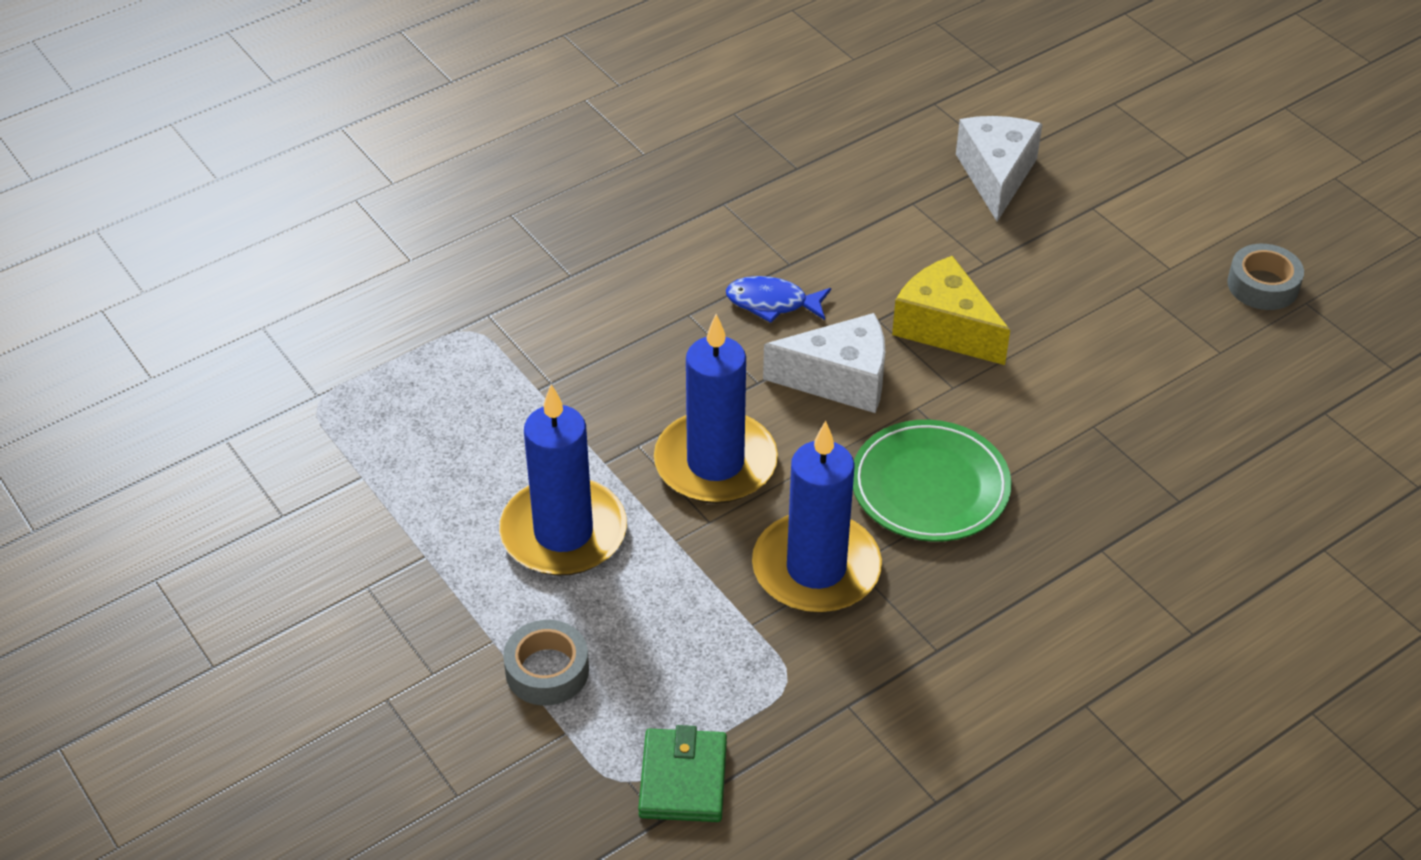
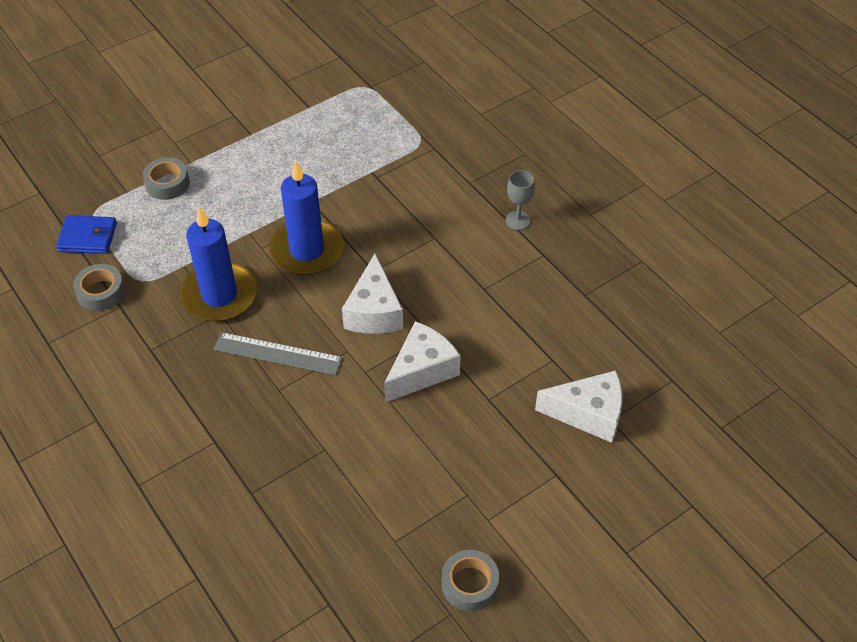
camera: 90 degrees right, 5 degrees up
(563, 532) = (260, 186): blue candle -> none
(654, 226) = (518, 220): none -> grey goblet
(683, 779) = (88, 237): green wallet -> blue wallet
(772, 303) = (445, 279): blue fish -> none
(817, 738) = (101, 292): none -> grey tape
(930, 486) = (278, 353): green plate -> grey ruler
(945, 327) = (422, 371): yellow cheese -> white cheese

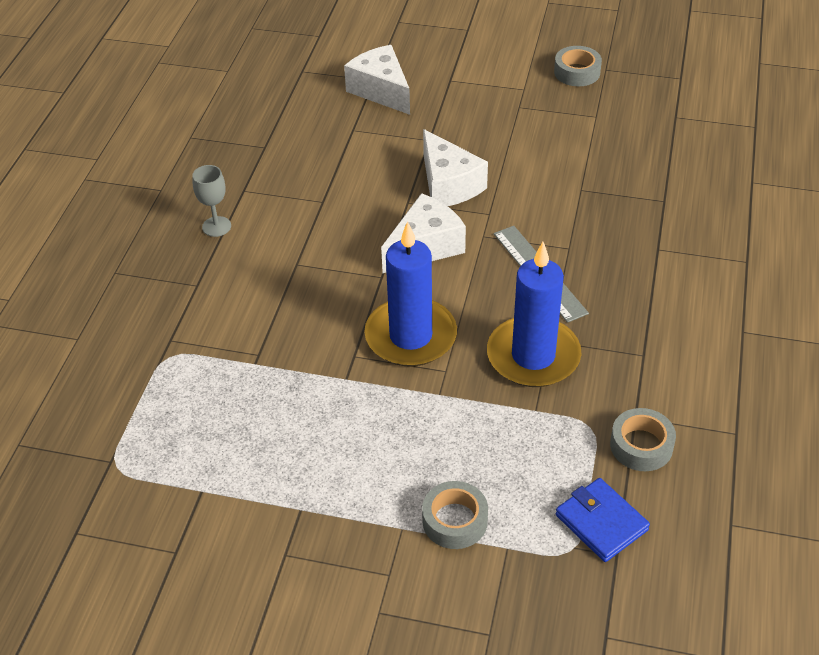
camera: 130 degrees left, 5 degrees down
(422, 371) = (448, 185): white cheese -> white cheese turned 120 degrees counterclockwise

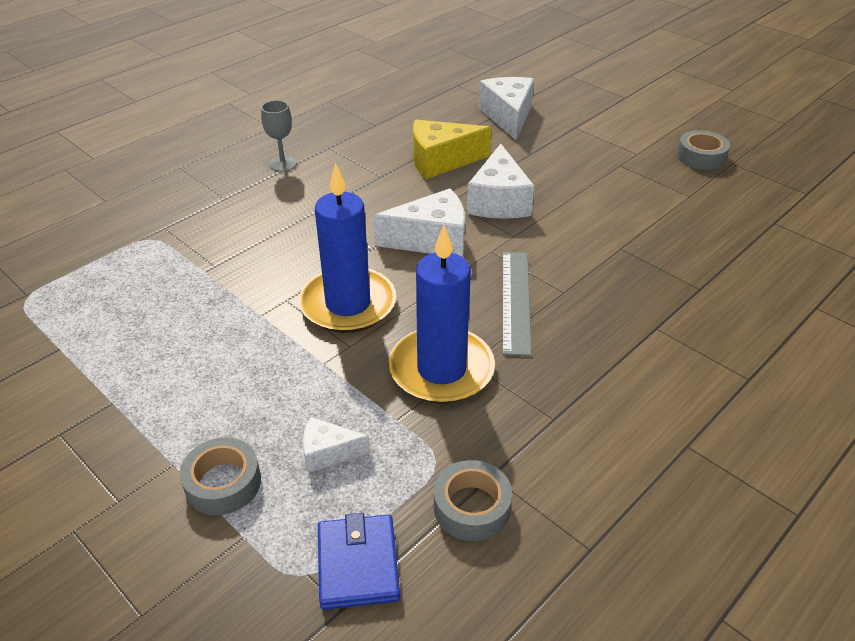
camera: 30 degrees right, 5 degrees down
(362, 163) = (441, 161): none -> yellow cheese
(509, 459) = (328, 452): none -> white cheese

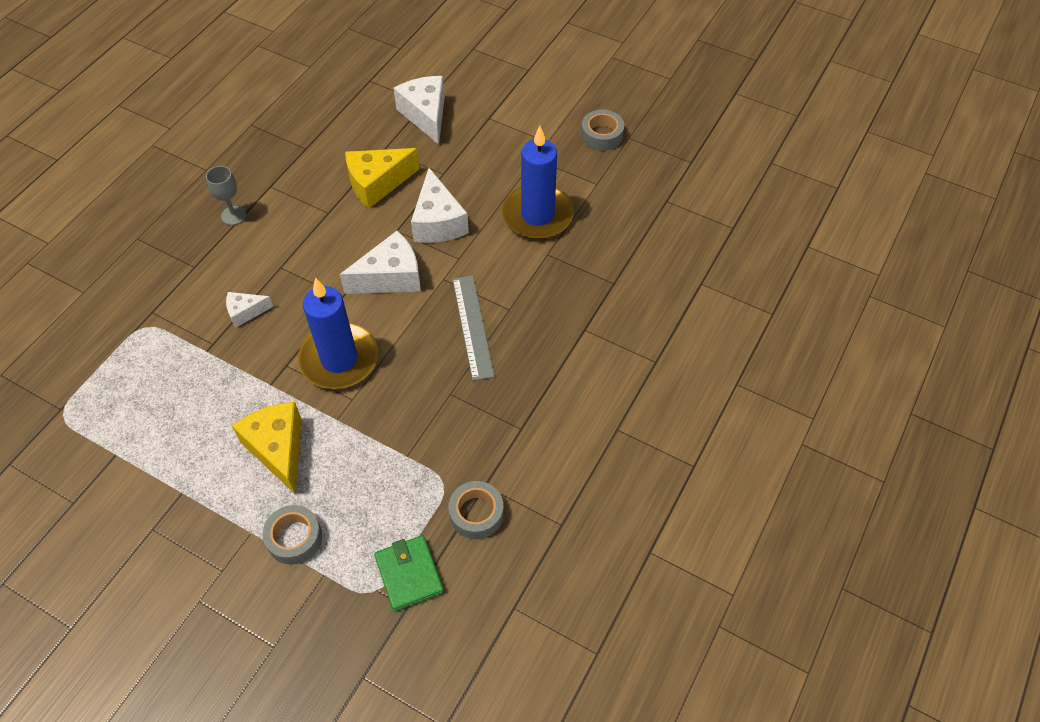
camera: 15 degrees left, 15 degrees up
(243, 380) = (278, 449): none -> yellow cheese
(328, 452) = (363, 495): white cheese -> white cheese (245, 312)
(358, 564) = (409, 574): blue wallet -> green wallet
(441, 369) = (429, 404): blue candle -> blue candle (537, 215)

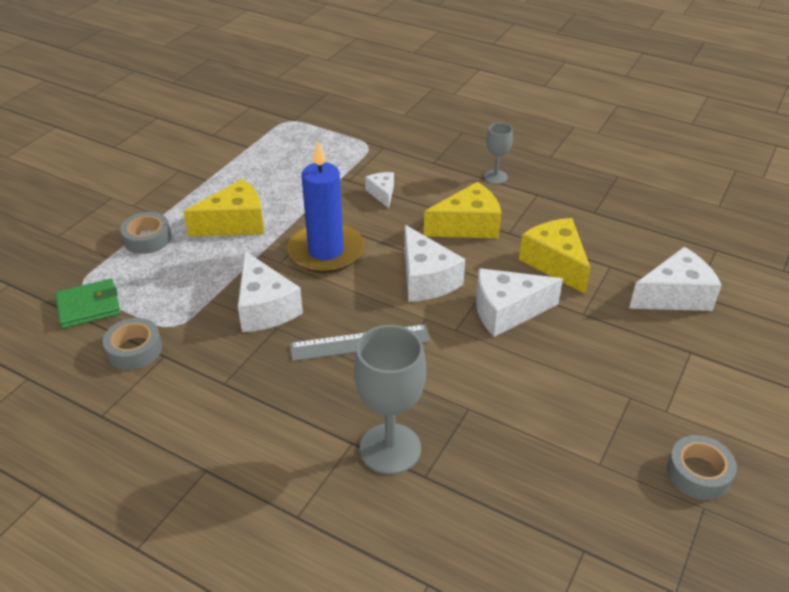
camera: 90 degrees right, 15 degrees down
(313, 242) = (468, 226): none -> yellow cheese
(422, 405) = (265, 308): none -> white cheese
(537, 215) = (531, 399): blue candle -> none
(589, 304) = (390, 448): none -> grey goblet

